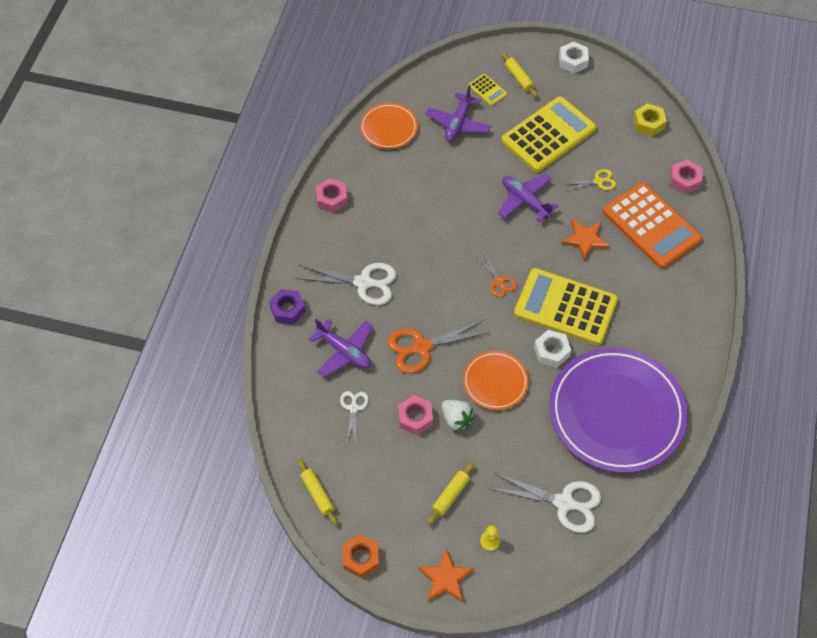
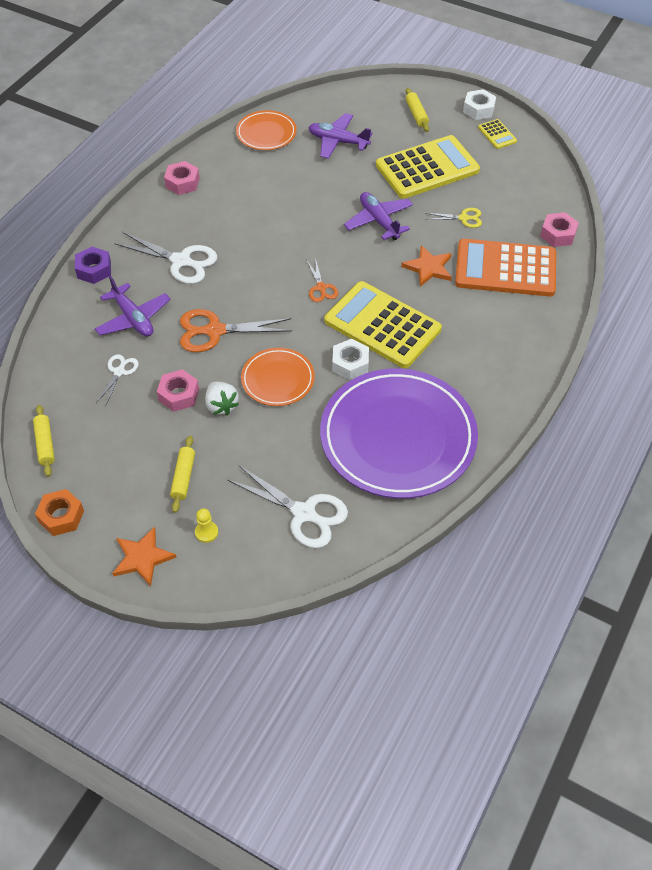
camera: 15 degrees right, 5 degrees down
(450, 495) = (183, 477): yellow rolling pin -> yellow rolling pin turned 45 degrees counterclockwise
(458, 123) = (338, 141): purple plane -> purple plane turned 75 degrees clockwise
(487, 90) = (380, 119): yellow calculator -> yellow calculator (497, 134)
(648, 123) = (538, 177): yellow nut -> none
(651, 226) = (505, 269): orange calculator -> orange calculator turned 120 degrees clockwise

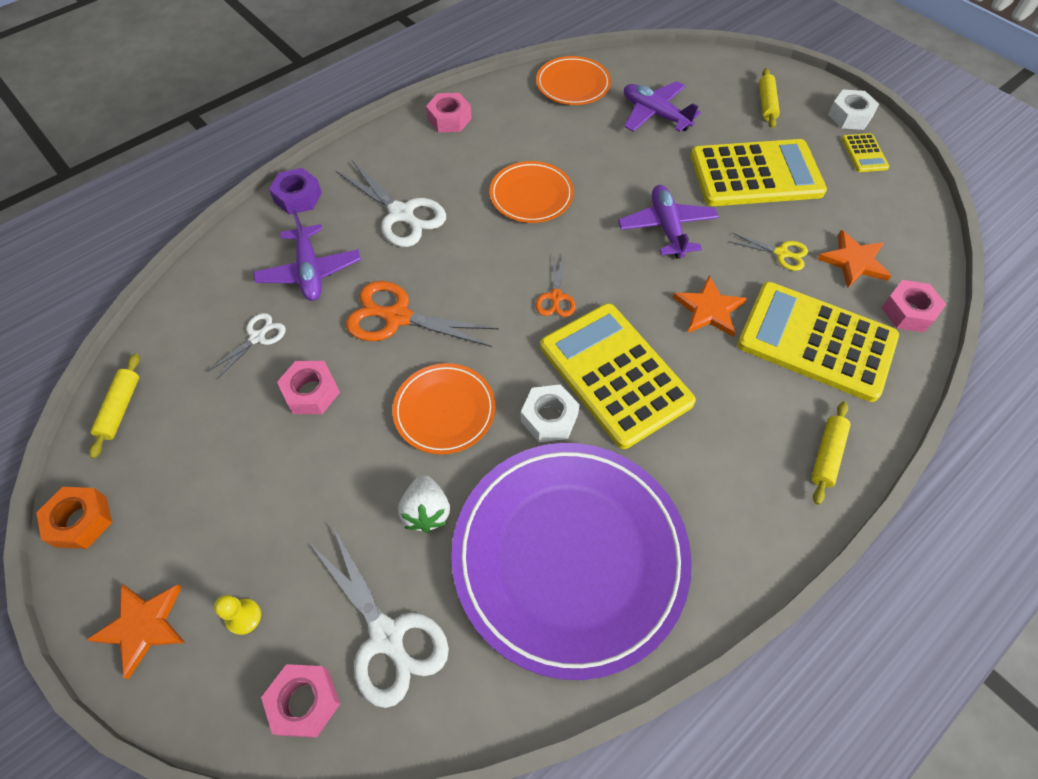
camera: 20 degrees right, 5 degrees up
(183, 477) = (257, 517): yellow rolling pin -> yellow rolling pin (826, 455)
(221, 406) = (356, 425): white strawberry -> white strawberry (426, 511)
(270, 561) = (305, 702): none -> pink nut
(272, 223) = (531, 195): none -> orange plate
(505, 269) = (816, 341): orange calculator -> yellow calculator
(513, 211) = (854, 261): none -> orange star

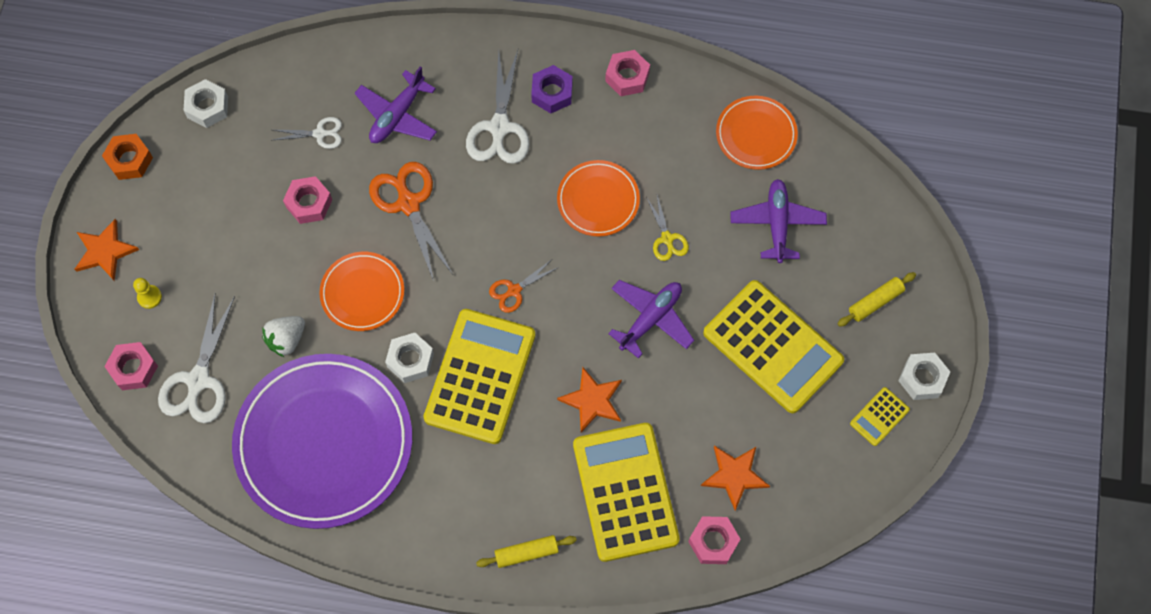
camera: 50 degrees right, 10 degrees up
(120, 408) = (207, 107): yellow rolling pin -> white nut
(298, 197) = (453, 46): purple nut -> purple nut (552, 93)
(781, 253) = (696, 418): yellow scissors -> yellow scissors (667, 238)

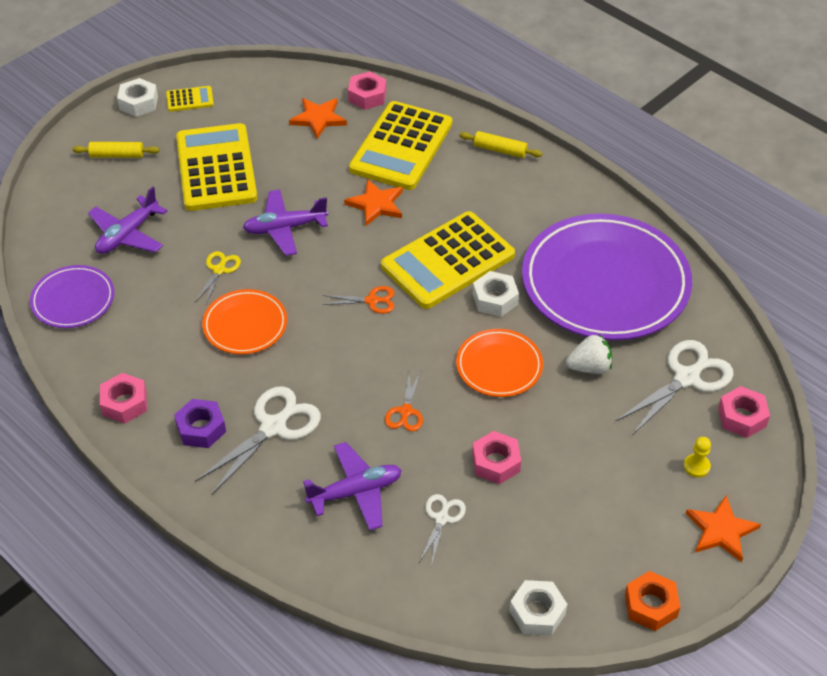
camera: 145 degrees left, 20 degrees down
(319, 134) = (442, 519): white scissors -> white scissors turned 75 degrees clockwise
(408, 203) = (405, 411): orange scissors -> orange scissors, size x0.55
(756, 135) = (73, 300): orange plate -> purple plate

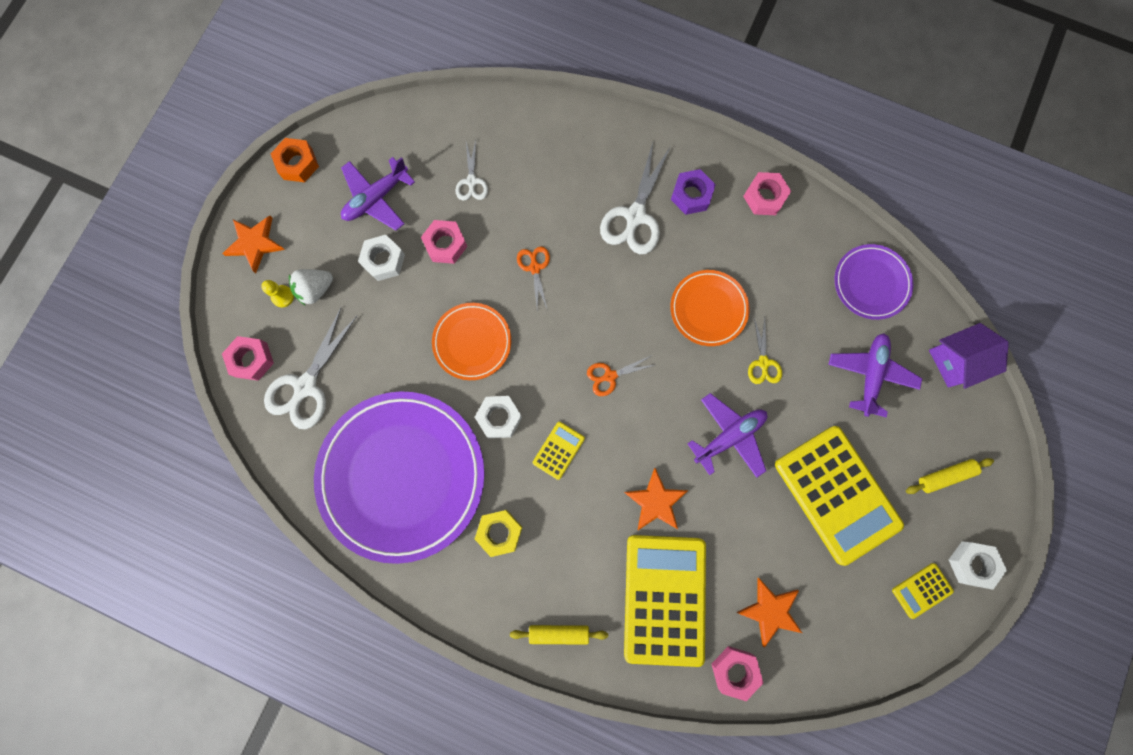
camera: 160 degrees right, 30 degrees up
(44, 223) = (955, 361): none -> purple house
(356, 492) = (545, 181): purple plane -> purple plane (376, 198)
(448, 261) = (558, 450): yellow calculator -> yellow calculator, size x0.43
(526, 221) = (499, 532): none -> yellow nut
(537, 612) = (378, 131): white nut -> white nut (383, 260)
(589, 367) = (393, 368): white strawberry -> white strawberry (315, 289)

